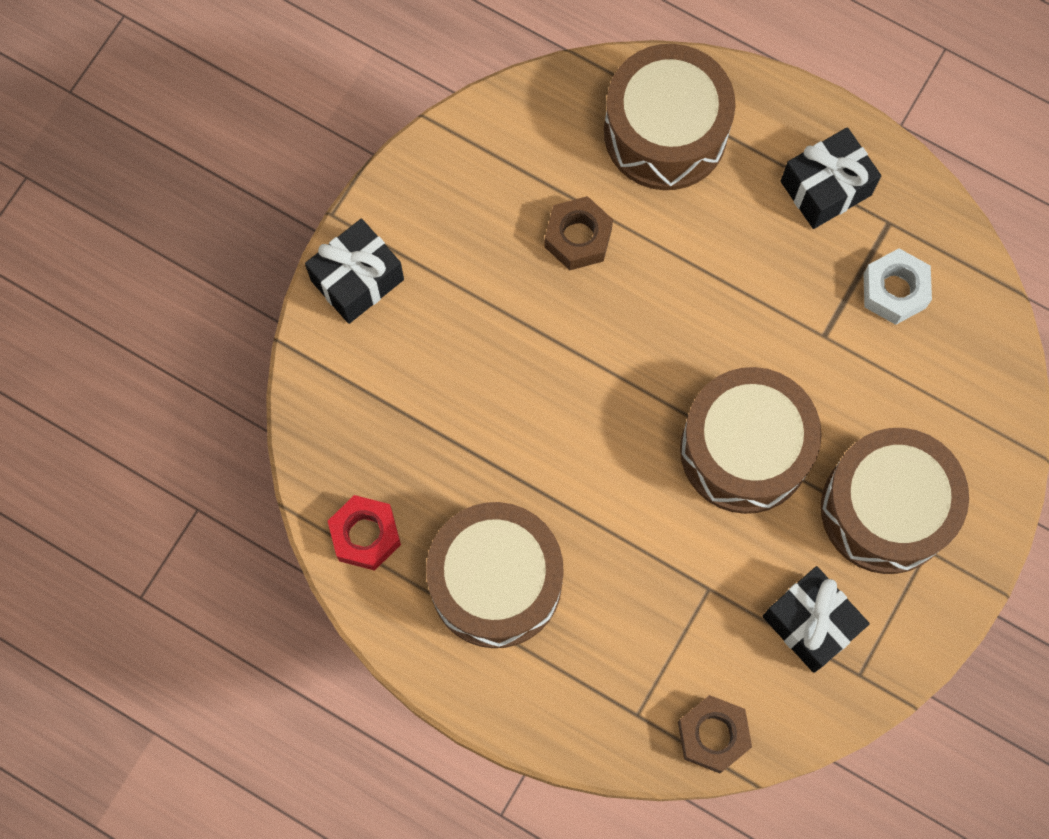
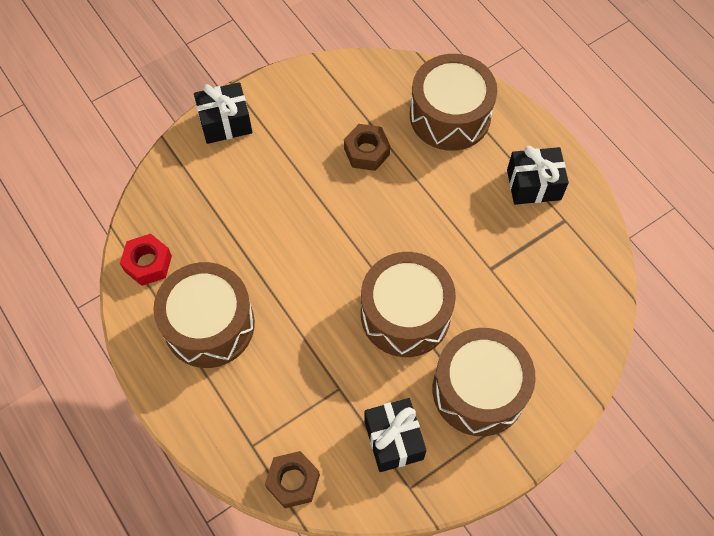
camera: 25 degrees right, 10 degrees down
(894, 291) = (549, 261): white nut -> none

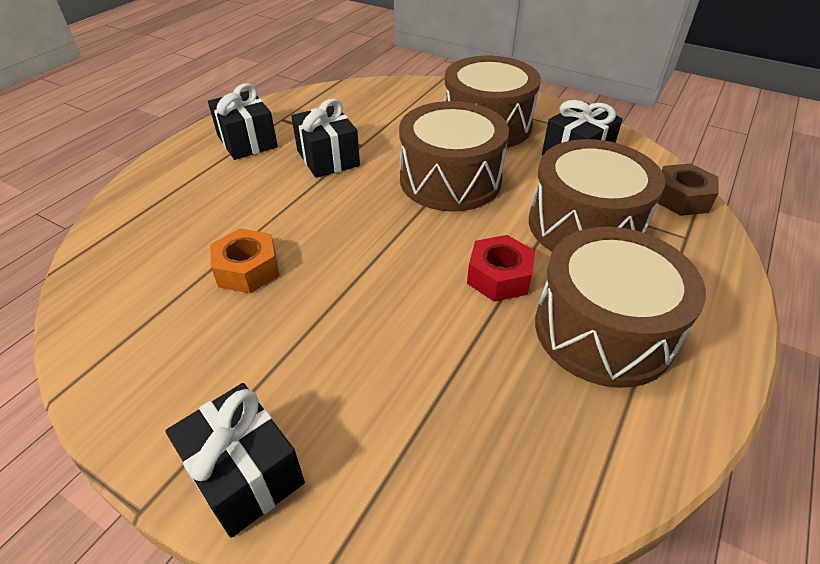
camera: 115 degrees left, 20 degrees down
(148, 263) = (585, 456): red nut -> red nut (499, 277)
(366, 152) = (247, 269): brown nut -> orange nut
(450, 116) = (165, 215): brown drum -> brown drum (584, 225)
(479, 236) = (328, 158): none -> black gift

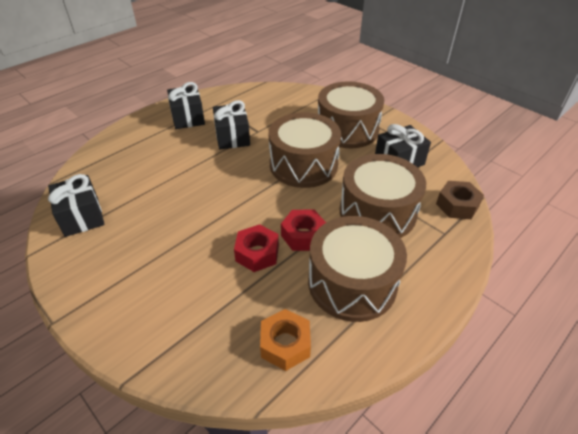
camera: 15 degrees right, 0 degrees up
(245, 473) = (109, 317): black gift -> black gift (82, 216)
(247, 269) = (156, 201): orange nut -> orange nut (285, 344)
(444, 316) = (257, 253): none -> red nut

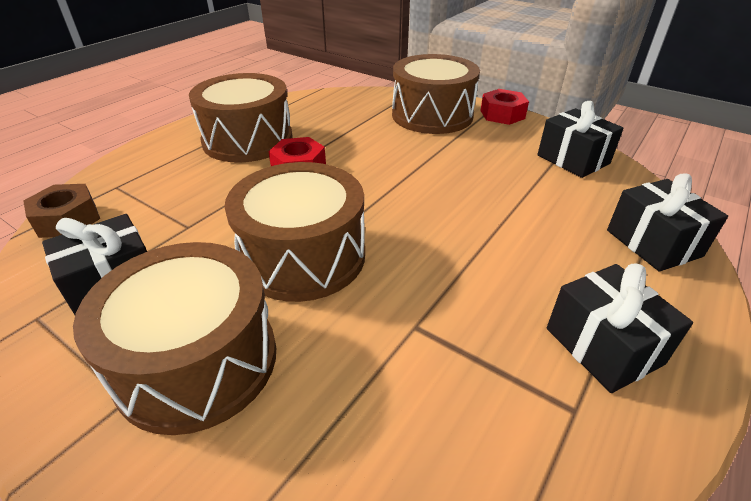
camera: 170 degrees right, 5 degrees down
(232, 137) = (462, 301): black gift -> black gift (653, 243)
(257, 253) = (349, 150): red nut -> red nut (502, 114)
(285, 344) = (310, 107): orange nut -> none
(377, 212) = (195, 199): brown drum -> brown drum (432, 115)

